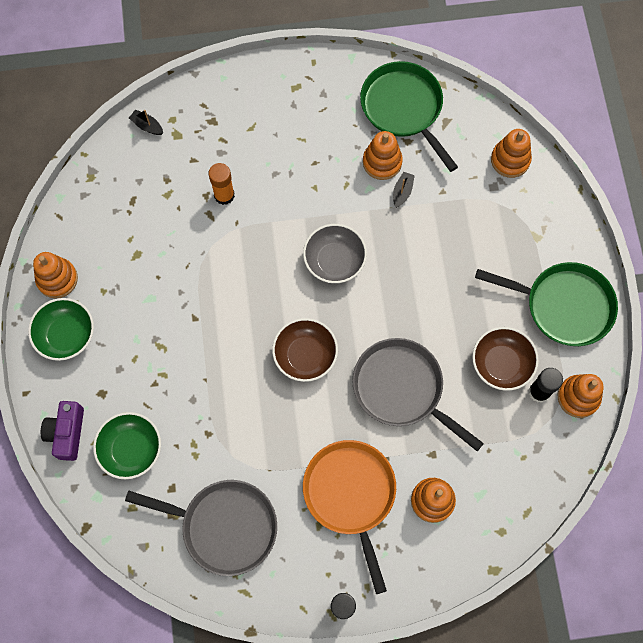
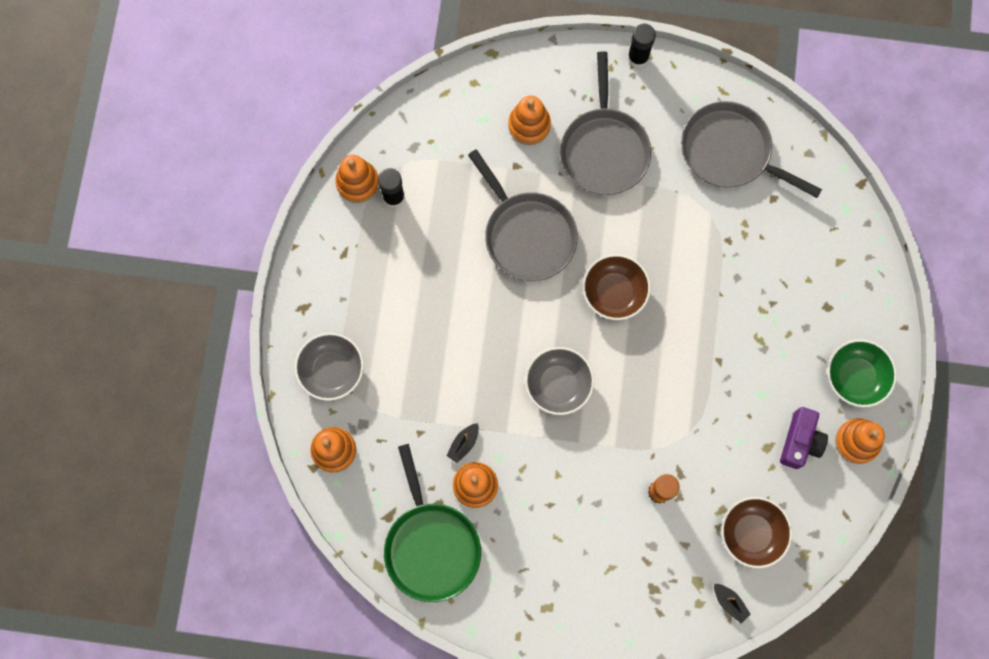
camera: 165 degrees left, 5 degrees up
(67, 433) = (867, 276): purple camera -> purple camera (800, 441)
(131, 449) = (806, 245): green bowl -> none
(350, 494) = (604, 150): orange pan -> grey pan
(501, 364) = (421, 233): brown bowl -> brown bowl (751, 533)
(536, 222) = (332, 370): none -> grey bowl
(564, 306) = (337, 275): green pan -> none

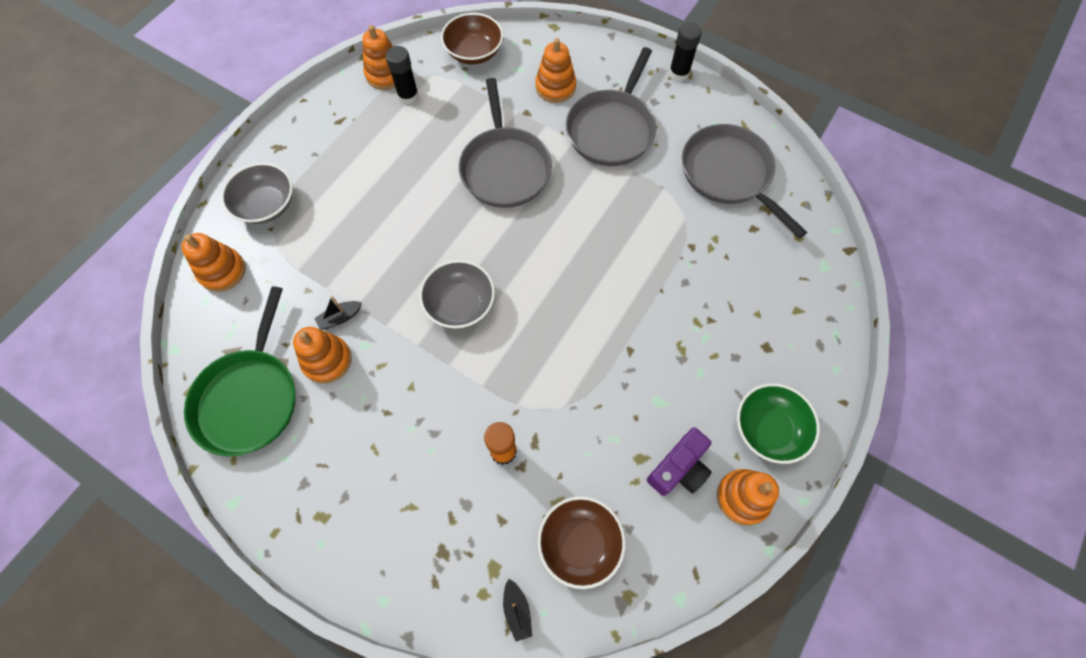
camera: 25 degrees right, 10 degrees down
(614, 292) = (558, 246): brown bowl -> brown bowl (474, 52)

